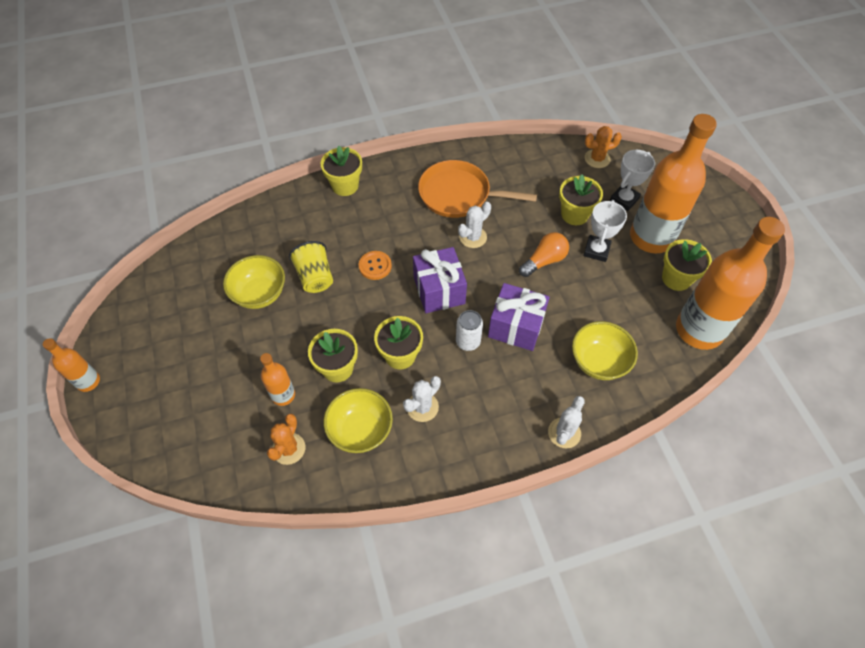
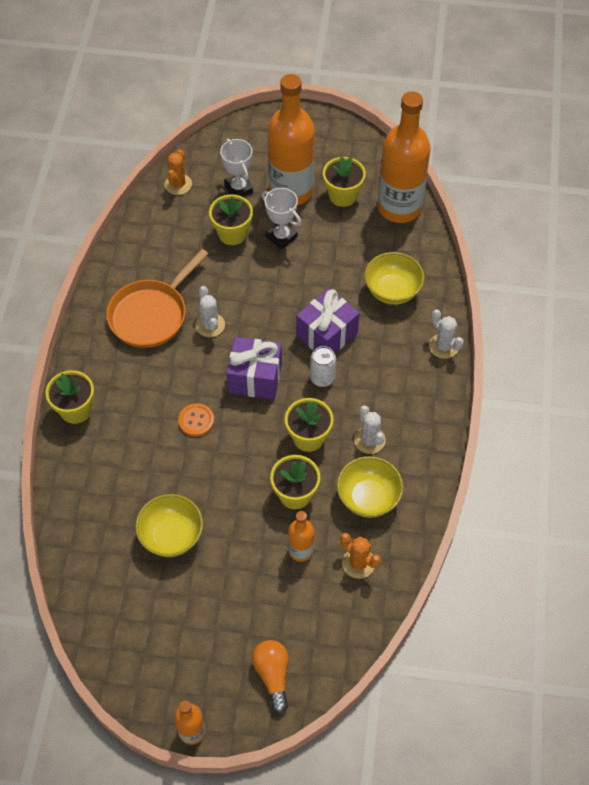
camera: 65 degrees left, 0 degrees up
(315, 277) = (179, 478): yellow cup -> none
(544, 261) = (270, 281): orange light bulb -> orange light bulb (273, 675)

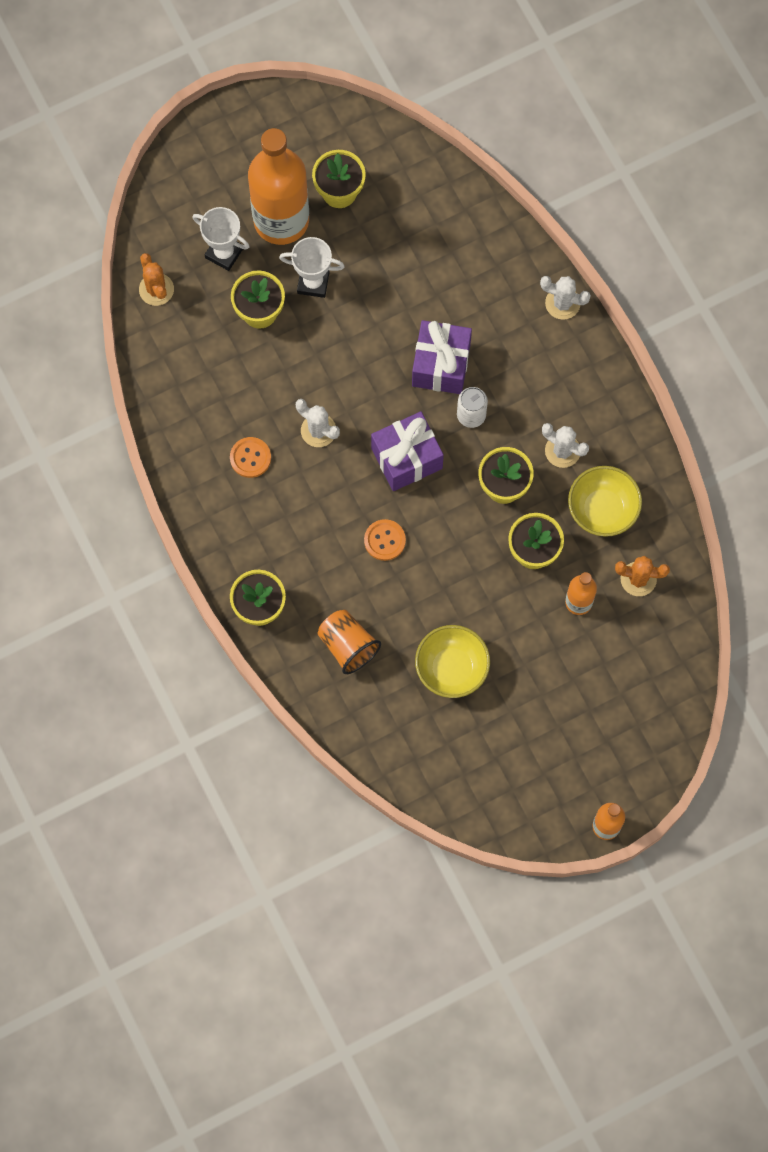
camera: 35 degrees left, 15 degrees up
(113, 473) = (348, 645): none -> orange cup
(151, 314) = (250, 458): orange pan -> orange button
(273, 675) = (638, 731): orange light bulb -> none
(392, 291) = (470, 273): yellow bowl -> none
(399, 207) = (407, 168): orange bottle -> none

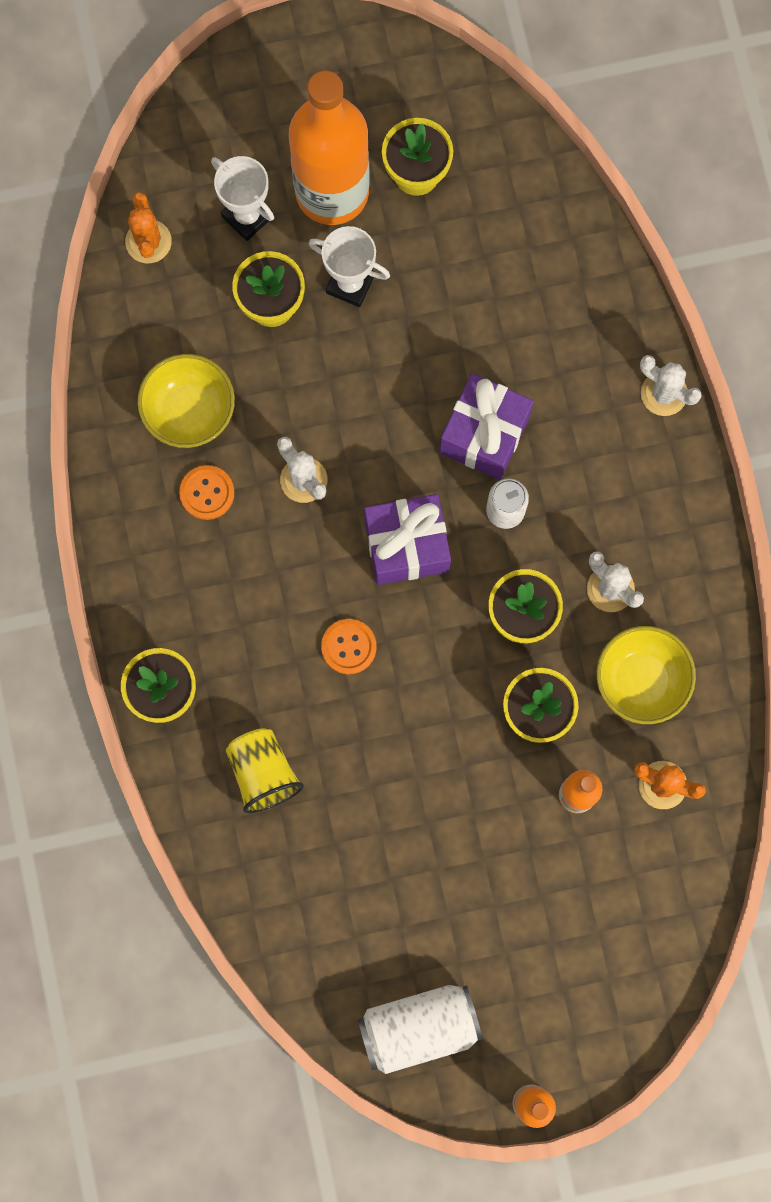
camera: 15 degrees right, 5 degrees up
(348, 645) = (263, 773): orange cup -> yellow cup
(451, 668) = (388, 839): yellow bowl -> yellow bowl (189, 411)
(511, 794) = (419, 1027): none -> white can

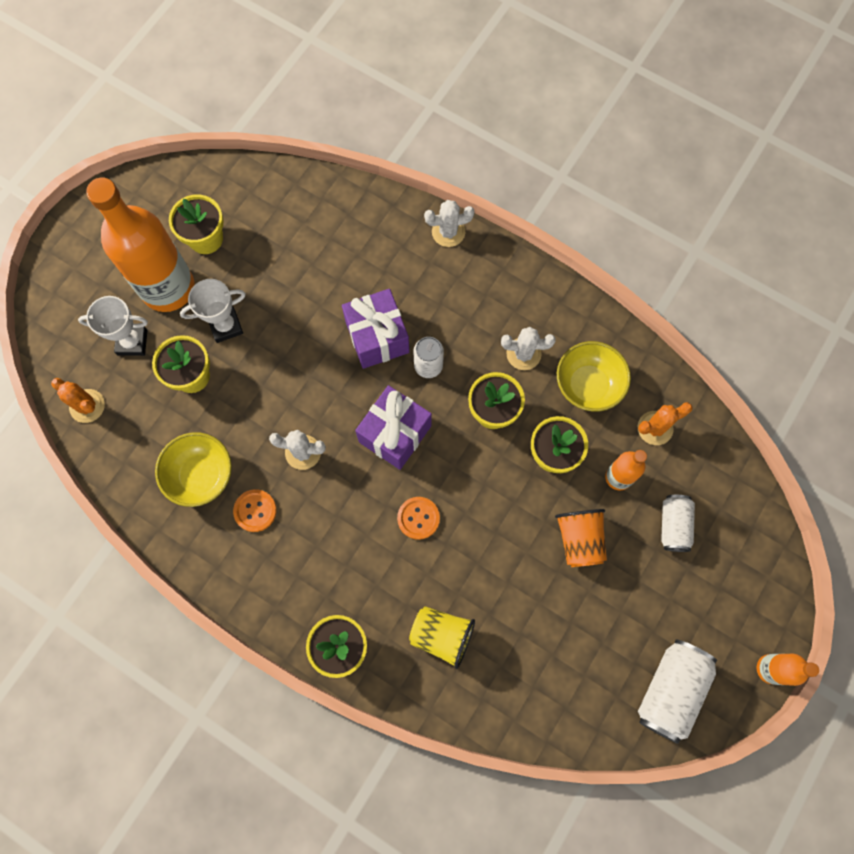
camera: 45 degrees left, 5 degrees down
(478, 815) = (579, 539): none -> orange cup
(581, 890) = (673, 525): none -> white can

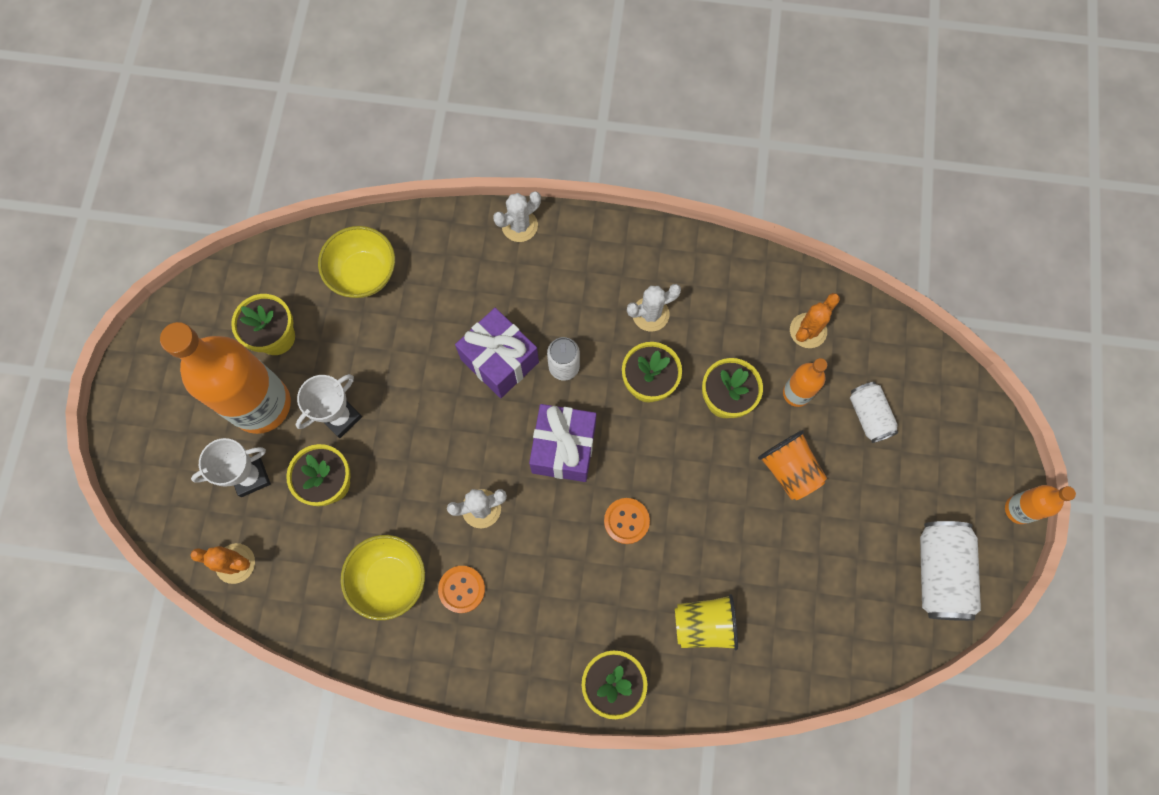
camera: 25 degrees left, 0 degrees up
(588, 385) = (726, 317): yellow bowl -> yellow bowl (363, 274)

